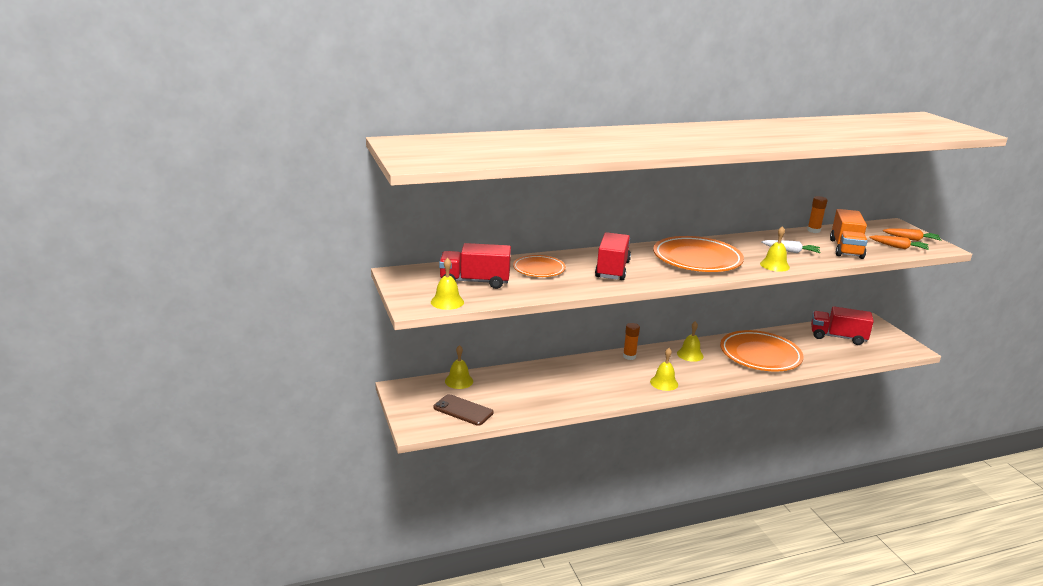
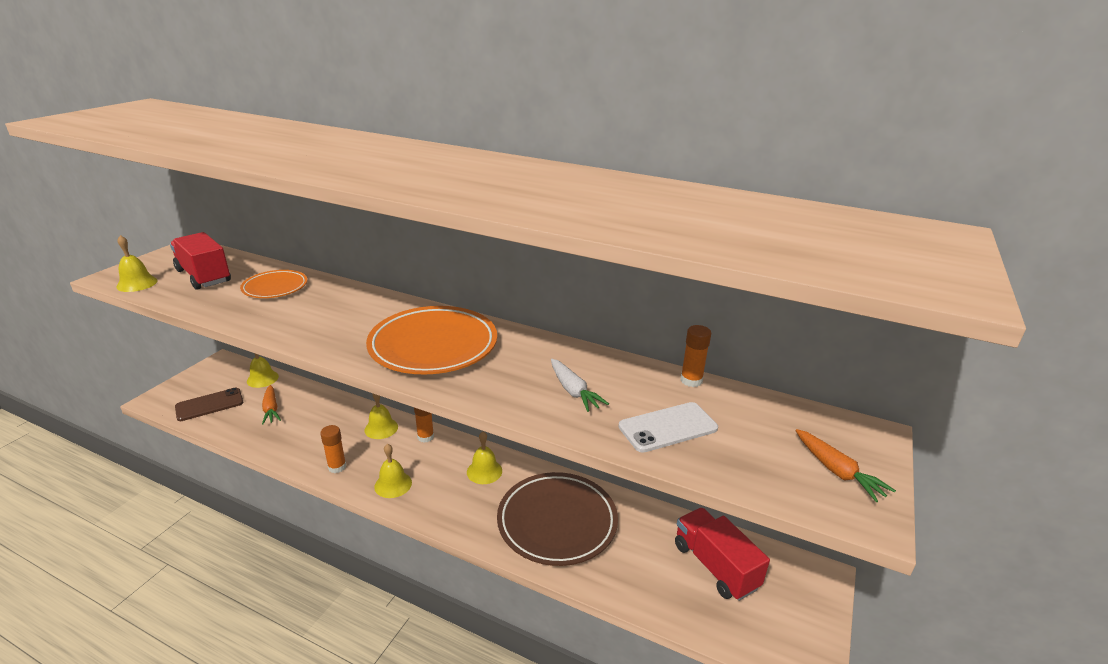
camera: 45 degrees right, 5 degrees up
(463, 410) = (209, 405): brown phone -> brown phone turned 75 degrees clockwise
(612, 269) = (326, 316): red truck -> none
(619, 392) = (337, 467): none -> orange glue stick
(760, 355) = (557, 522): orange plate -> brown plate
(774, 265) = (498, 397): yellow bell -> yellow bell (381, 428)
(846, 249) = (668, 427): orange truck -> white phone
(898, 247) = (771, 471): orange carrot -> orange carrot (271, 409)

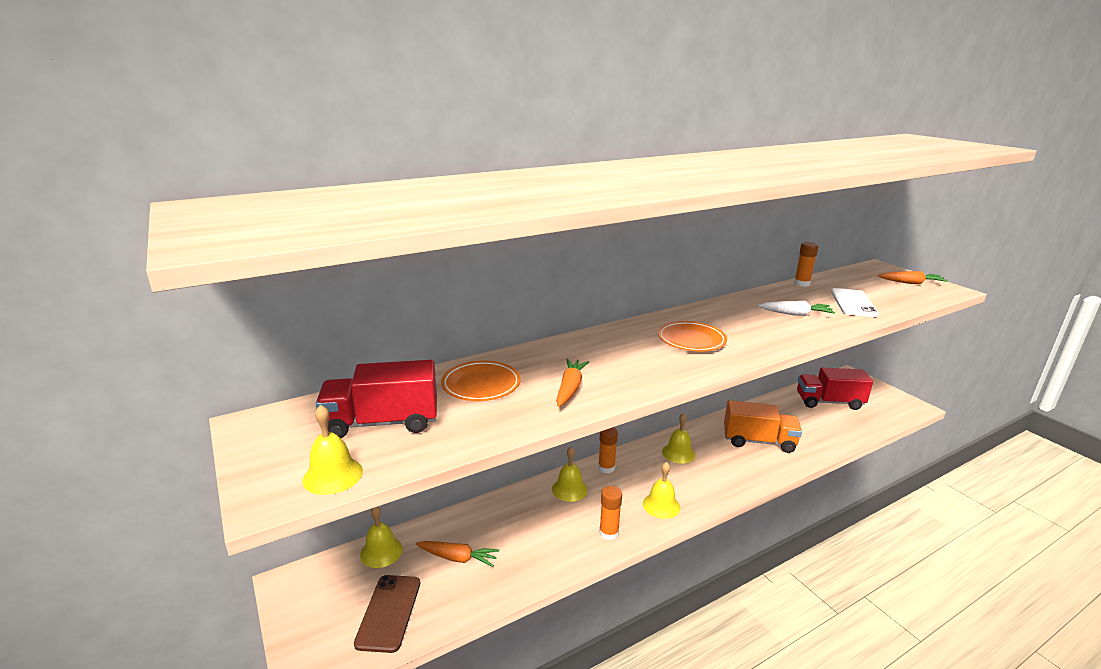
camera: 55 degrees left, 5 degrees down
(290, 318) = (570, 388): none -> orange carrot
(433, 346) = (691, 340): orange plate -> orange plate, size x0.56
(557, 522) = (758, 441): brown plate -> orange truck

